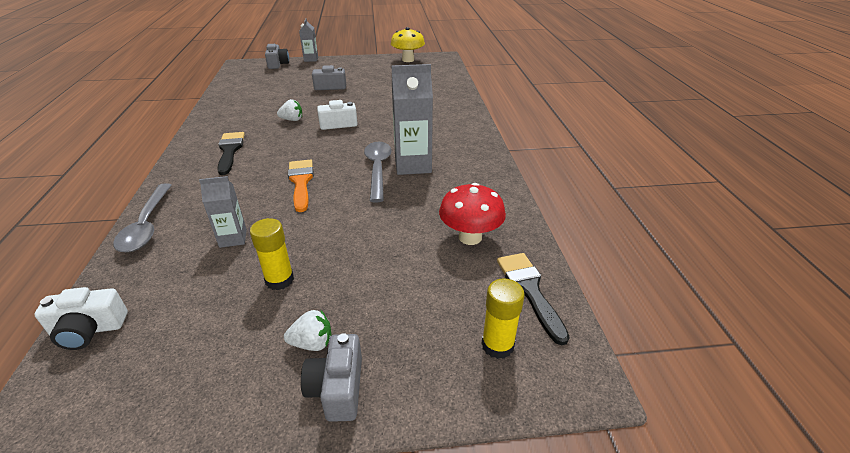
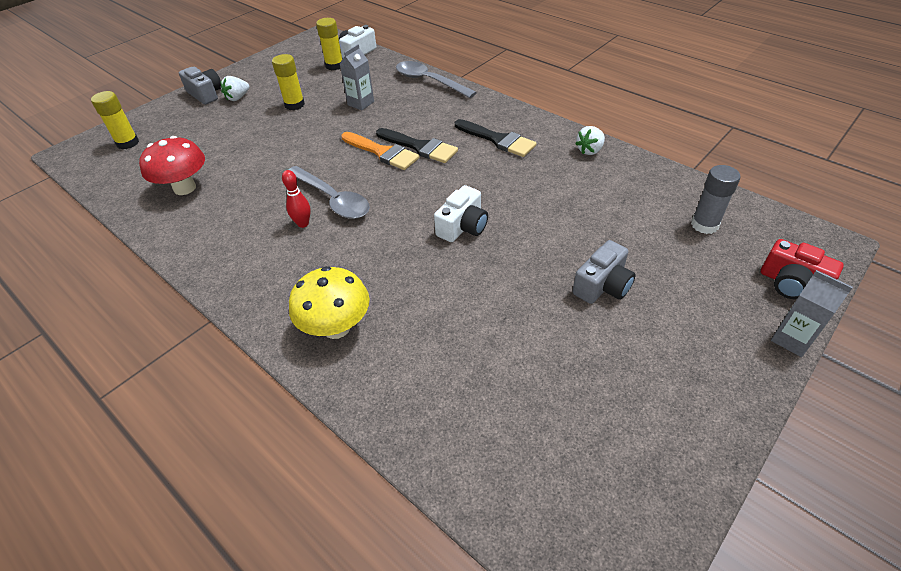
camera: 140 degrees right, 10 degrees up
(149, 322) = (334, 66): none -> yellow glue stick
(255, 82) = (704, 225): none -> grey glue stick
(277, 64) = (791, 283): grey camera -> red camera
(292, 120) = (522, 200): white strawberry -> white strawberry (590, 150)
(408, 60) = (651, 497): yellow mushroom -> yellow mushroom (336, 327)
(413, 165) = (303, 224): grey carton -> red bowling pin
(530, 291) = (116, 177): black brush -> black brush (419, 147)

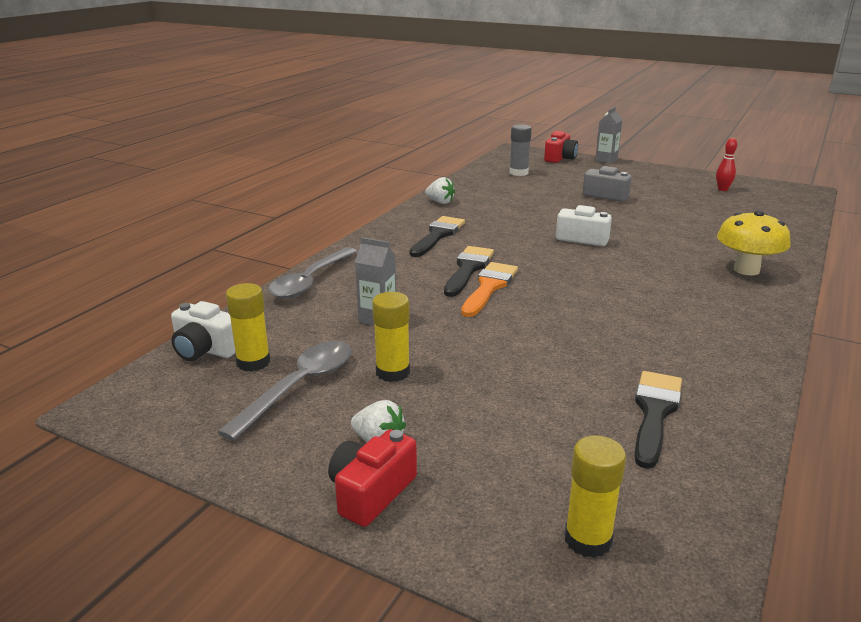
camera: 105 degrees left, 20 degrees down
(185, 188) = (654, 413): red mushroom -> black brush
(206, 94) = (371, 492): grey camera -> red camera
(303, 224) = (644, 309): red bowling pin -> red bowling pin (722, 189)
(333, 199) = (592, 300): grey spoon -> grey spoon (299, 386)

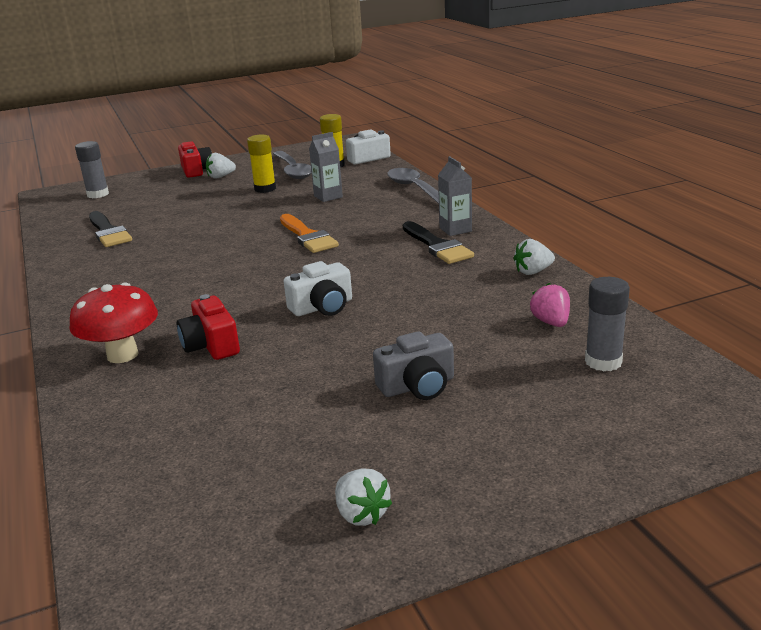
camera: 130 degrees right, 0 degrees up
(468, 269) = (349, 238): black brush -> none
(498, 187) = (551, 322): none -> pink strawberry
(560, 158) = (660, 440): red camera -> red camera (211, 345)
(588, 540) = (98, 194): yellow glue stick -> grey glue stick
(606, 160) = (599, 490): grey carton -> grey carton (455, 229)
(694, 182) = (361, 514): none -> white strawberry
(722, 189) = (291, 521): red bowling pin -> none
(746, 270) = (122, 355): yellow mushroom -> red mushroom

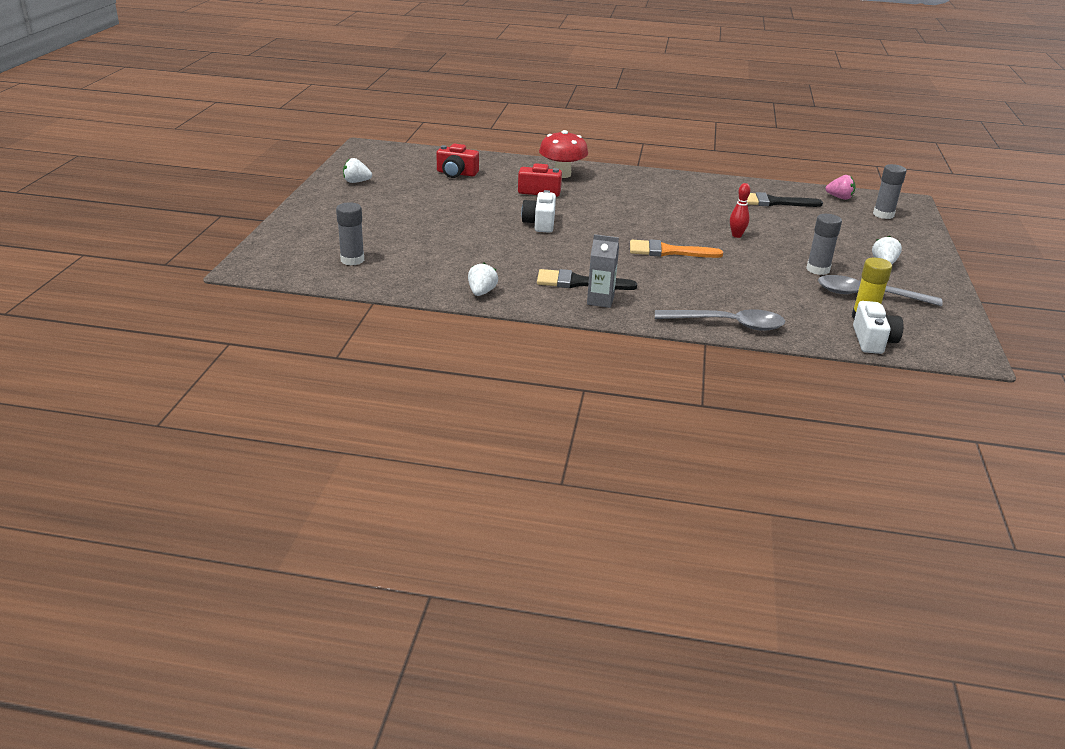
camera: 120 degrees right, 5 degrees up
(196, 170) = (920, 259): red camera -> red camera (456, 173)
(226, 225) = (736, 235): none -> red bowling pin
(265, 189) = (818, 269): yellow glue stick -> grey glue stick
(328, 197) = (758, 285): grey carton -> none
(417, 386) = (416, 216): grey camera -> none
(551, 322) = (412, 267): pink strawberry -> pink strawberry (839, 198)

